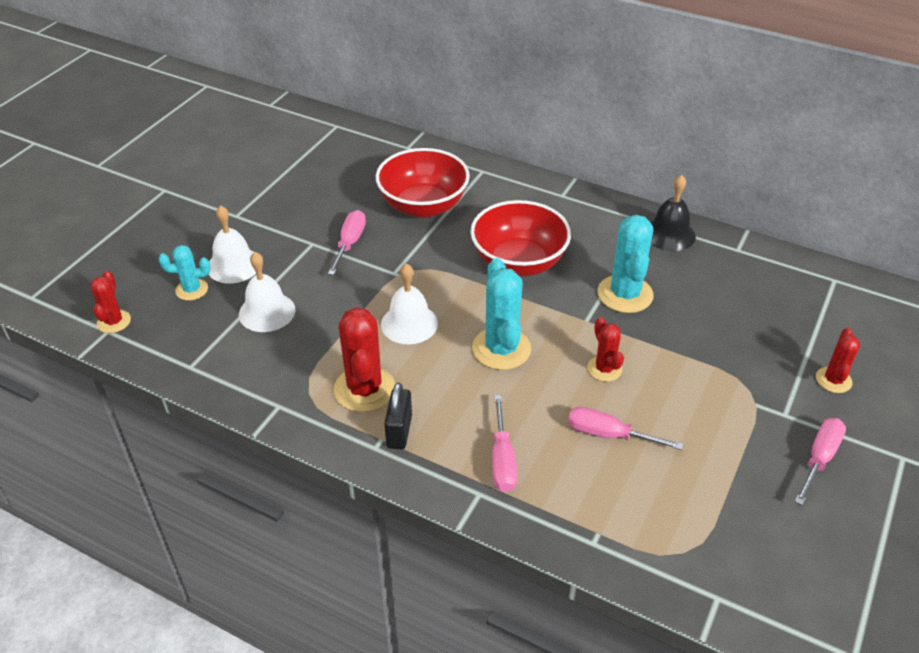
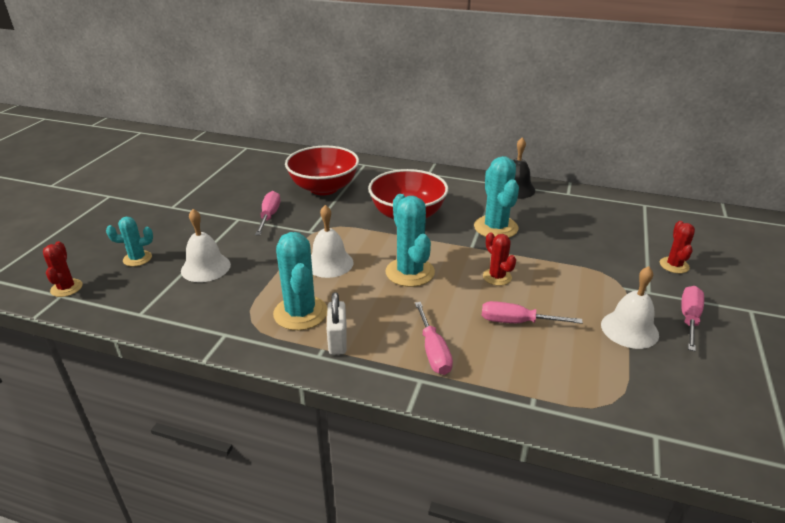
camera: 10 degrees left, 10 degrees down
(234, 265) = (173, 239): white bell -> white bell (629, 329)
(364, 389) = (300, 313): red cactus -> turquoise cactus
(399, 431) = (337, 341): black padlock -> white padlock

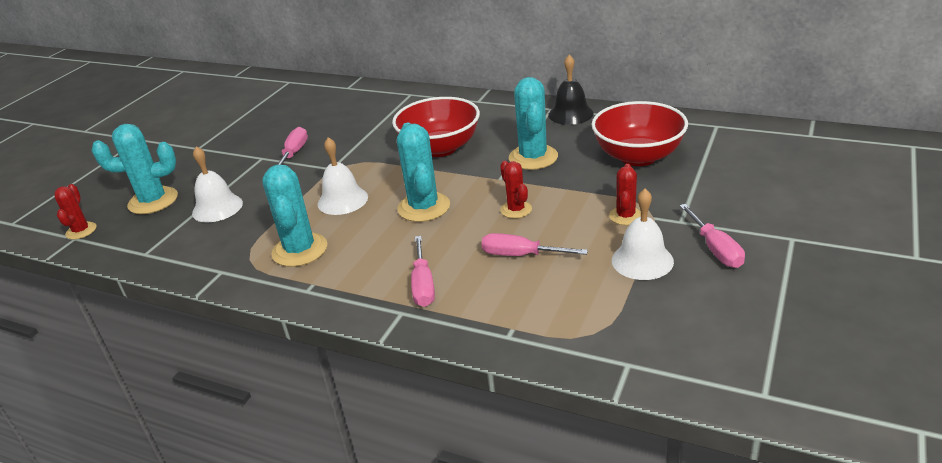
camera: 10 degrees right, 0 degrees up
(137, 258) = (153, 201): turquoise cactus -> turquoise cactus, size x1.73
(324, 188) = (359, 122): red bowl -> red bowl (638, 156)
(337, 341) = (329, 276): white padlock -> none
(674, 265) = (722, 192): red cactus -> red cactus (625, 216)
(689, 319) = (715, 249): pink screwdriver -> pink screwdriver turned 135 degrees clockwise

